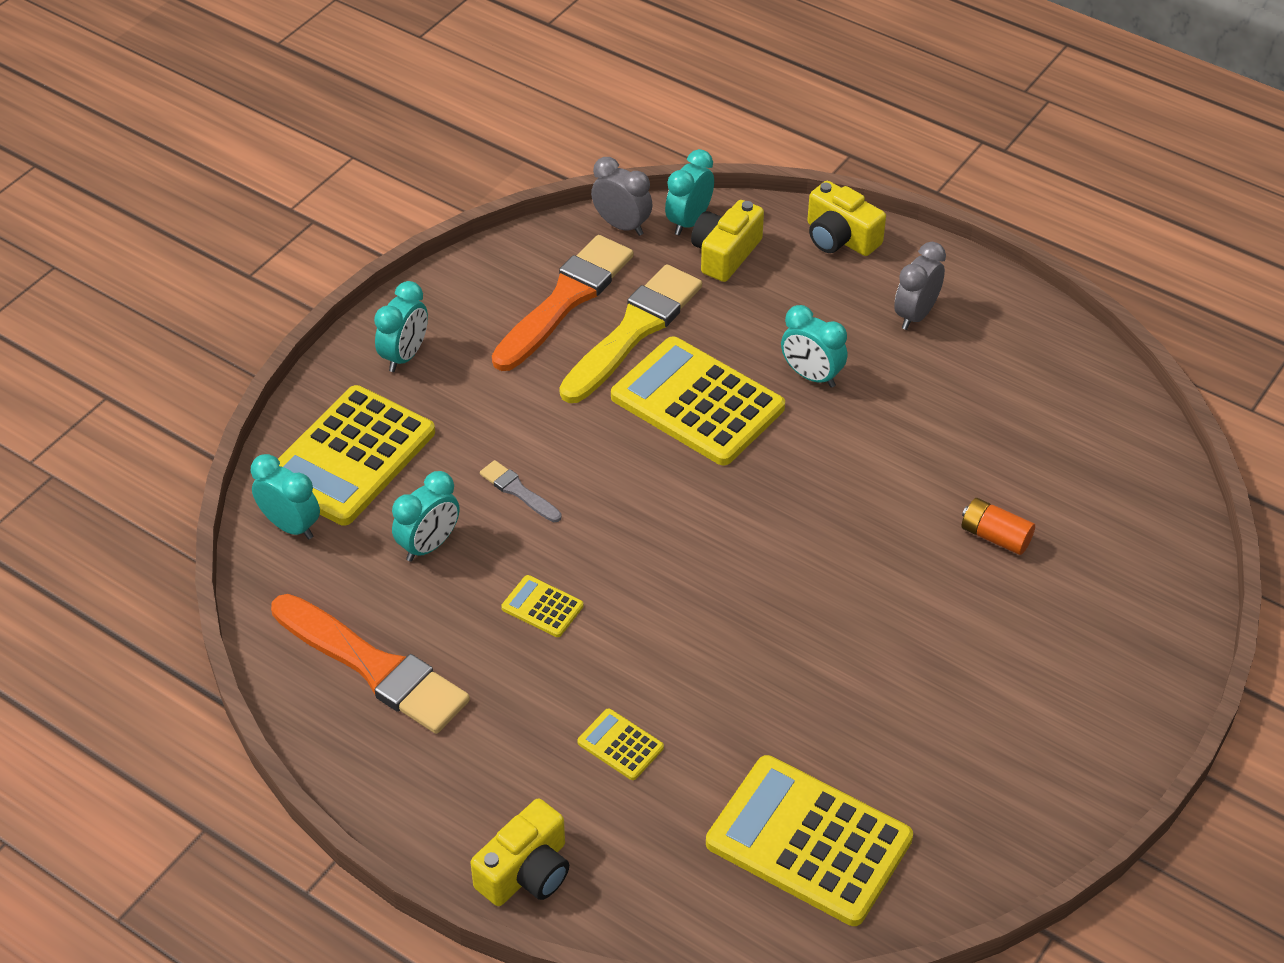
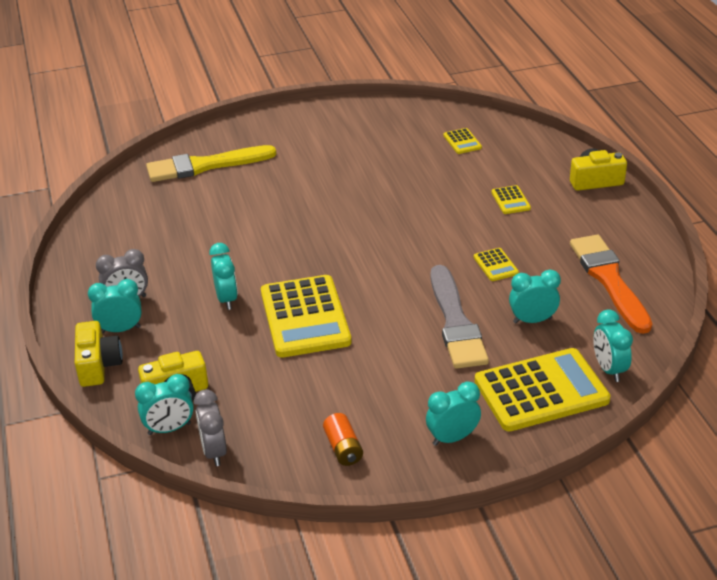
camera: 140 degrees left, 10 degrees down
(518, 491) = (456, 322): grey brush -> grey brush, size x2.19
(565, 300) = (310, 419): orange brush -> none
(633, 331) = (292, 376): yellow brush -> yellow brush (205, 166)
(809, 841) = (462, 142): yellow calculator -> yellow calculator, size x0.43
(873, 281) = (120, 329): none -> turquoise clock
(995, 536) = (243, 193): orange battery -> orange battery (343, 448)

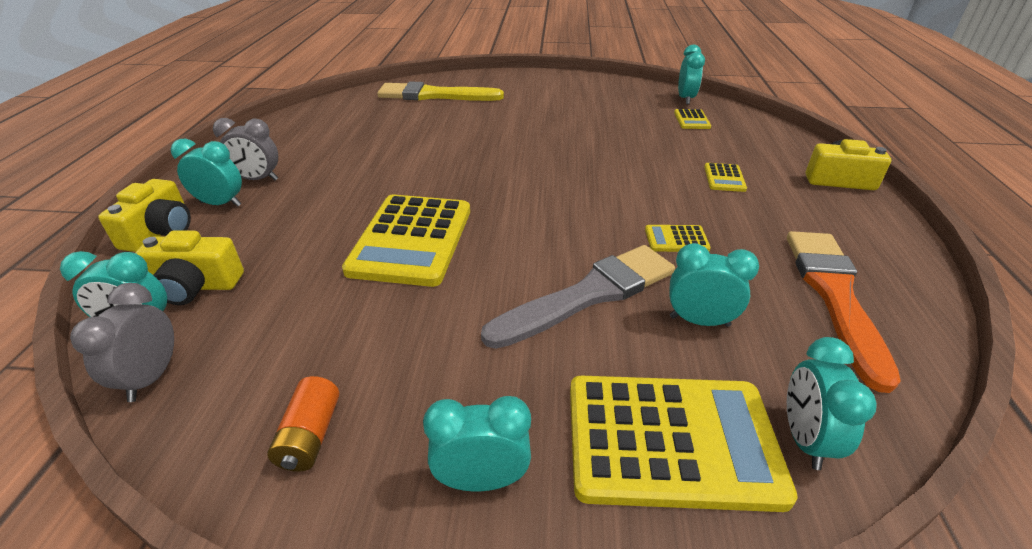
camera: 20 degrees right, 0 degrees up
(226, 299) = (348, 201): turquoise clock -> turquoise clock (685, 99)
(456, 322) = (589, 295): grey brush -> grey brush turned 135 degrees counterclockwise
(495, 265) = (676, 239): yellow calculator -> yellow calculator turned 90 degrees clockwise

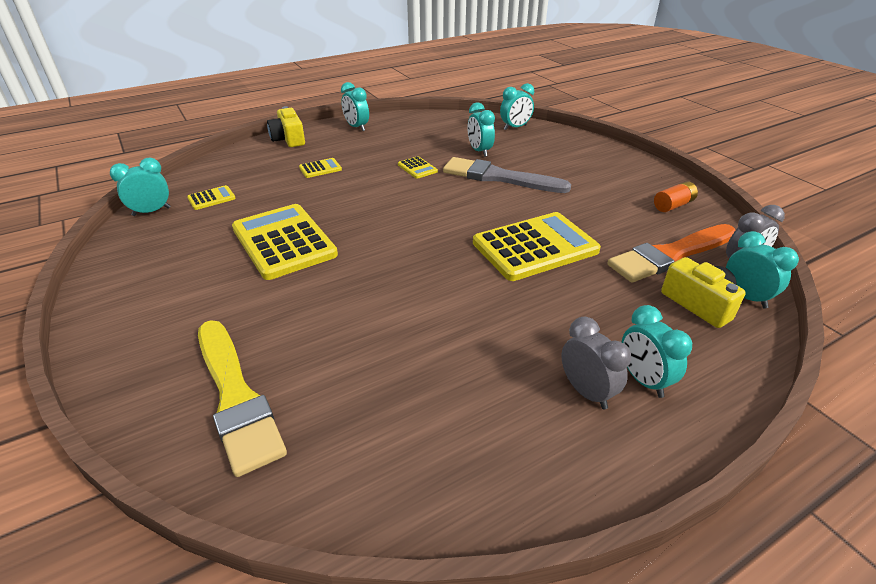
camera: 125 degrees left, 0 degrees up
(160, 232) = (715, 381): yellow camera -> none
(481, 480) = (622, 168): turquoise clock -> turquoise clock (356, 127)
(671, 441) = (551, 145): yellow calculator -> yellow calculator (284, 242)
(834, 295) = (420, 130): orange brush -> orange brush (670, 255)

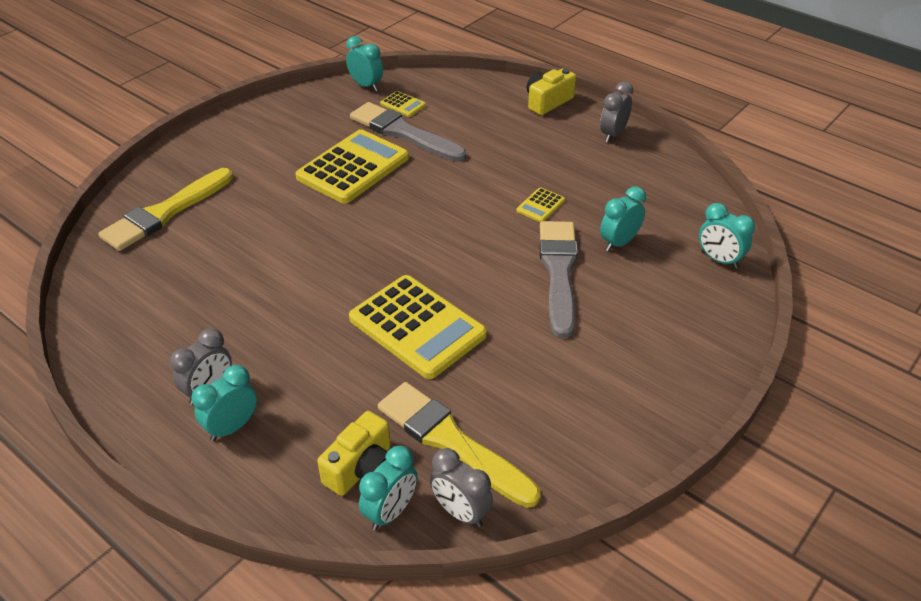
camera: 70 degrees right, 5 degrees up
(257, 206) = (403, 133): none -> grey brush
(320, 168) = (496, 143): yellow calculator -> none
(356, 127) = (613, 134): turquoise clock -> grey clock
(670, 255) = (451, 442): orange brush -> yellow brush
(673, 205) = (580, 442): orange battery -> none

